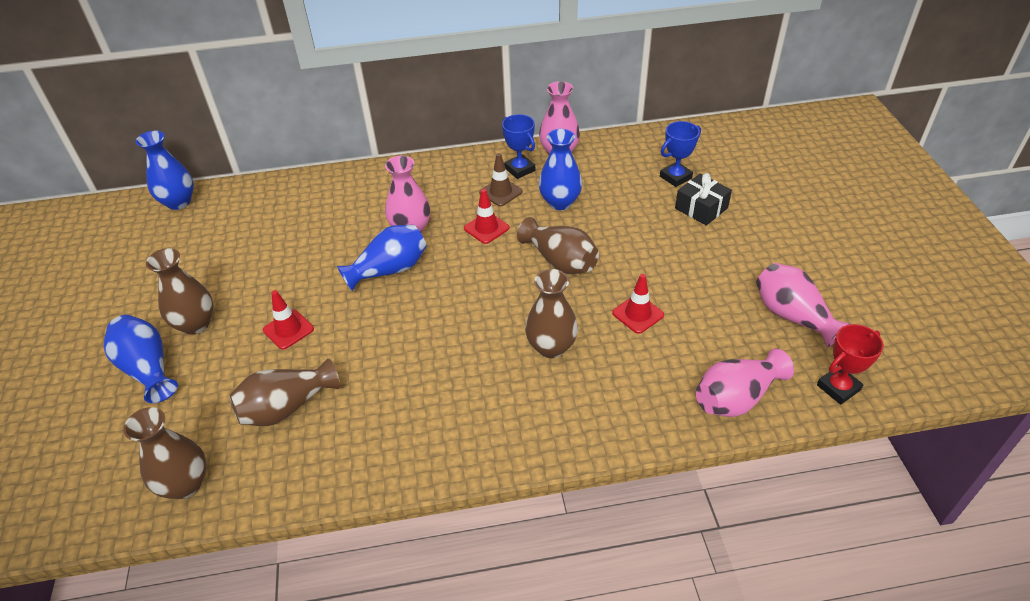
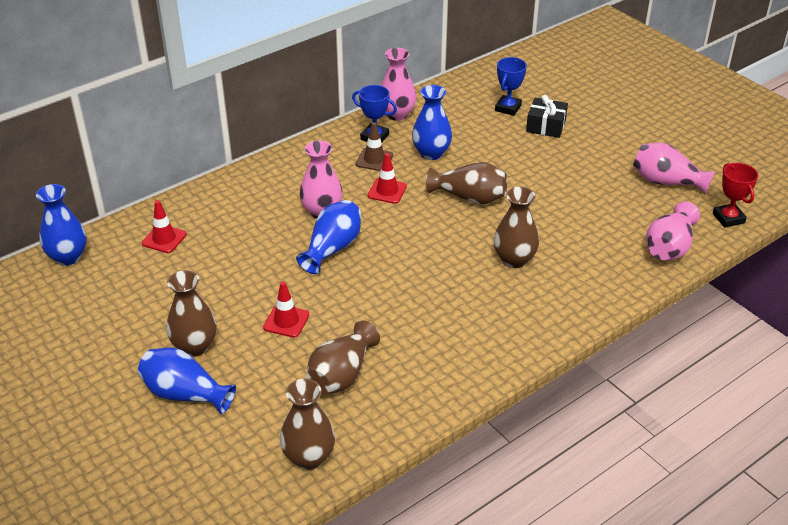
camera: 30 degrees left, 5 degrees down
(638, 314) = (559, 216): red traffic cone -> red traffic cone (164, 239)
(838, 388) = (728, 218): red trophy -> red trophy turned 45 degrees counterclockwise

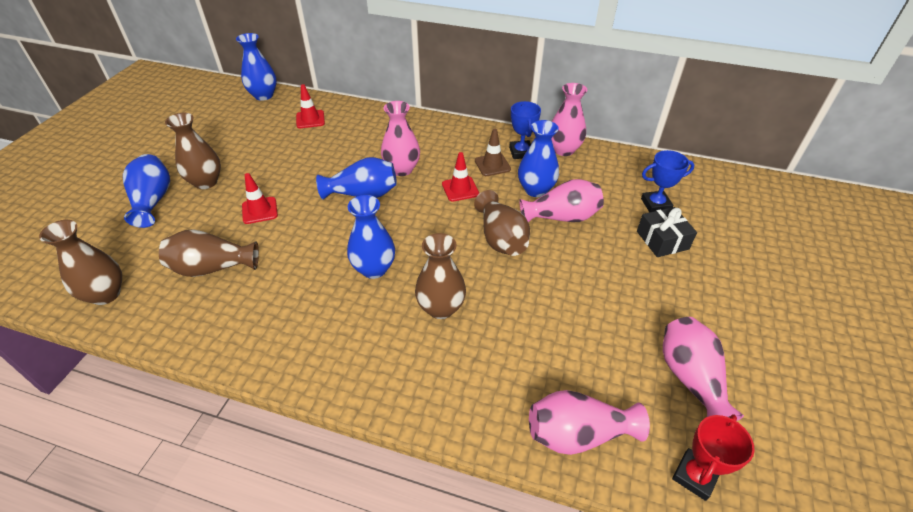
camera: 55 degrees right, 5 degrees up
(438, 278) = (374, 269): none -> blue vase
(476, 157) = (562, 217): none -> pink vase

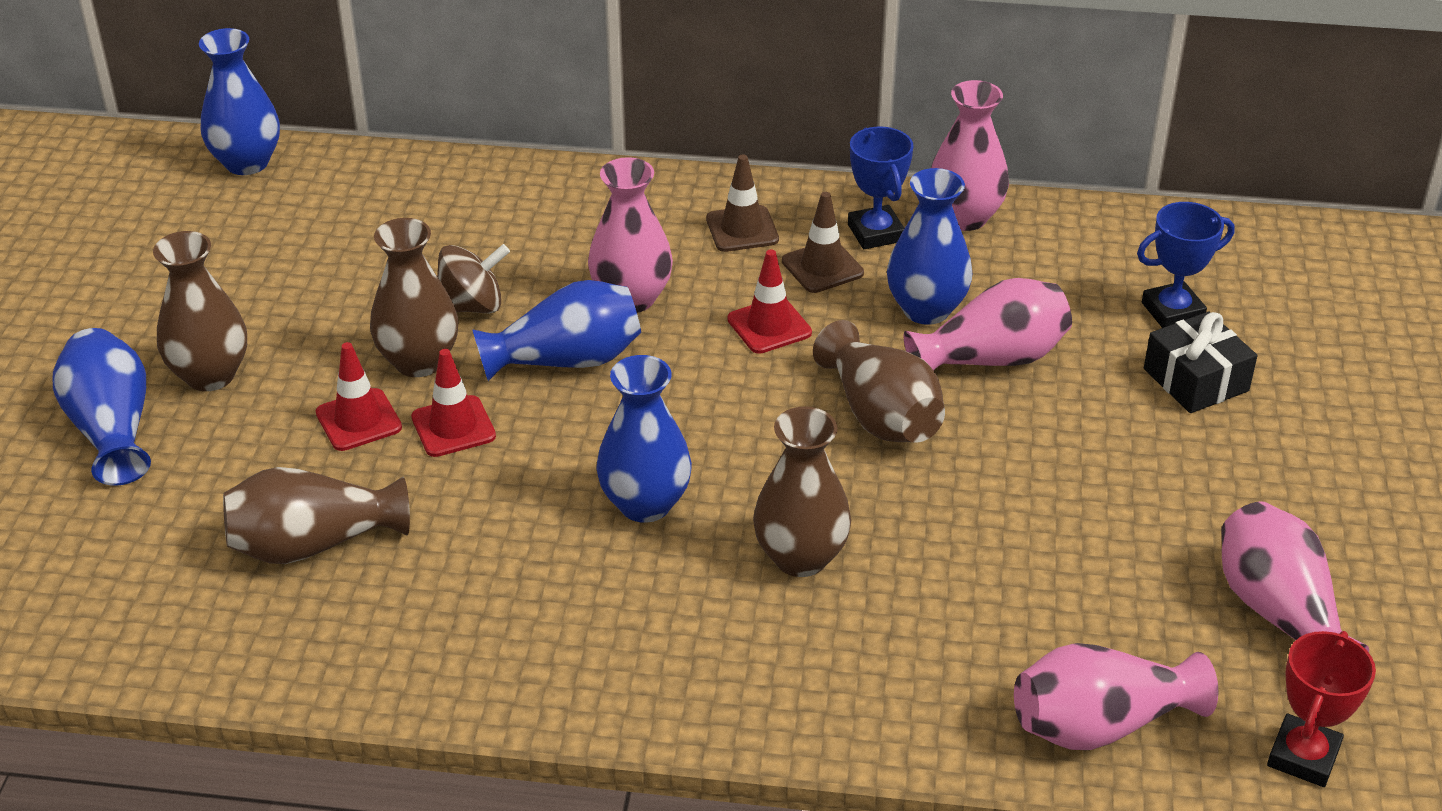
camera: 10 degrees left, 5 degrees down
(106, 294) = (116, 621): brown vase -> brown vase (419, 361)
(310, 119) = (382, 208): red traffic cone -> red traffic cone (453, 427)
(330, 165) = (472, 306): none -> brown spinning top
(461, 144) = (742, 229): none -> brown traffic cone

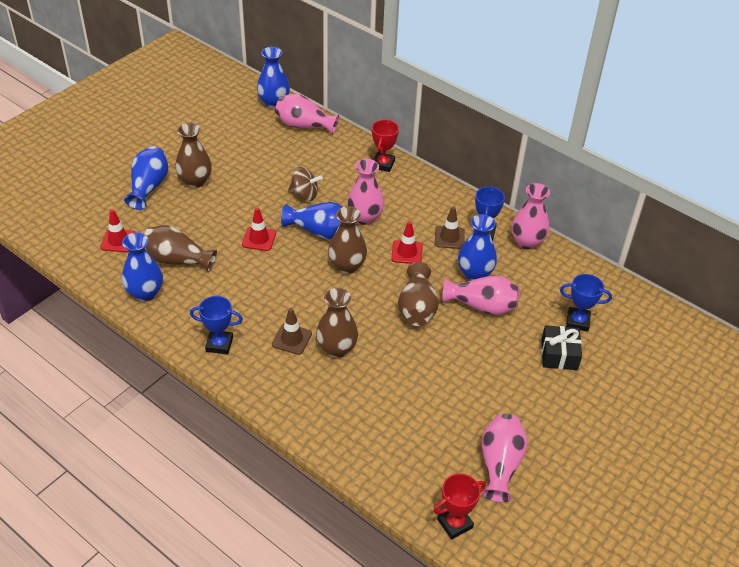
camera: 30 degrees right, 5 degrees up
(358, 420) = (229, 221): red traffic cone -> red traffic cone (118, 240)
(419, 361) = (268, 208): brown vase -> brown vase (347, 266)
(558, 664) = (219, 344): none -> blue trophy
(577, 190) = (383, 164): none -> red trophy
(645, 504) = (299, 300): blue vase -> blue vase (145, 293)
(742, 229) = (432, 208): brown traffic cone -> brown traffic cone (292, 339)
(1100, 724) = (388, 468): pink vase -> pink vase (304, 125)

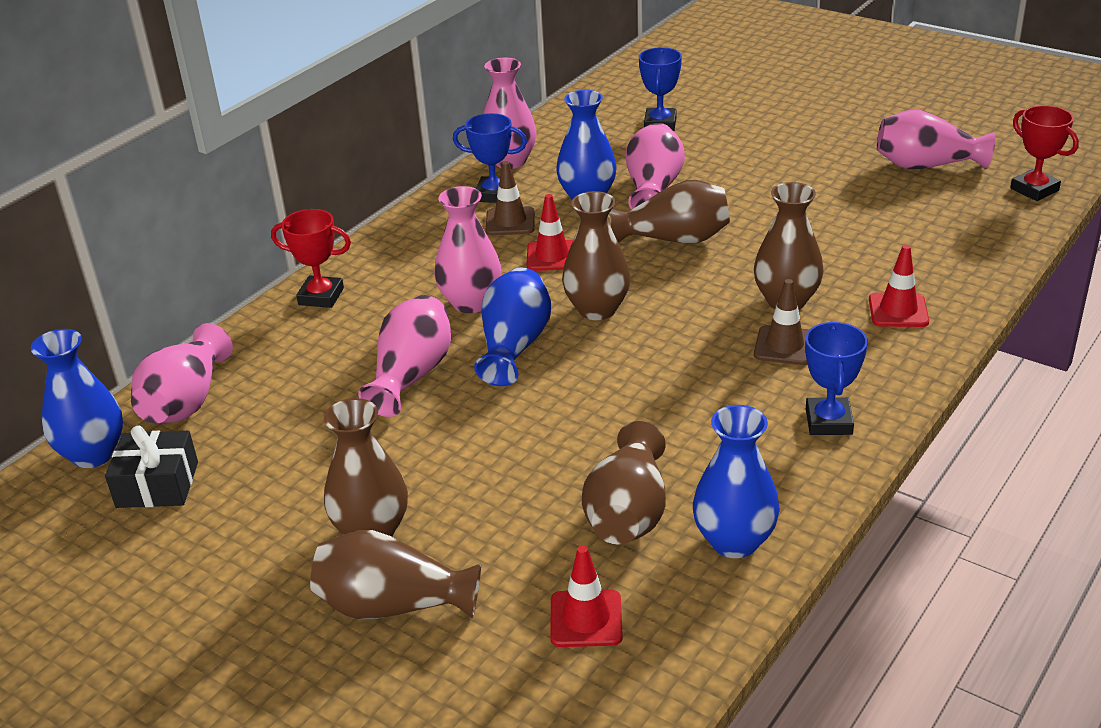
camera: 90 degrees left, 10 degrees down
(149, 187) = (393, 605): blue vase -> brown vase
(259, 239) = (545, 414): red traffic cone -> red traffic cone (898, 310)
(304, 195) = (412, 375): brown spinning top -> pink vase
(559, 354) = (724, 134): black gift -> black gift (157, 484)

